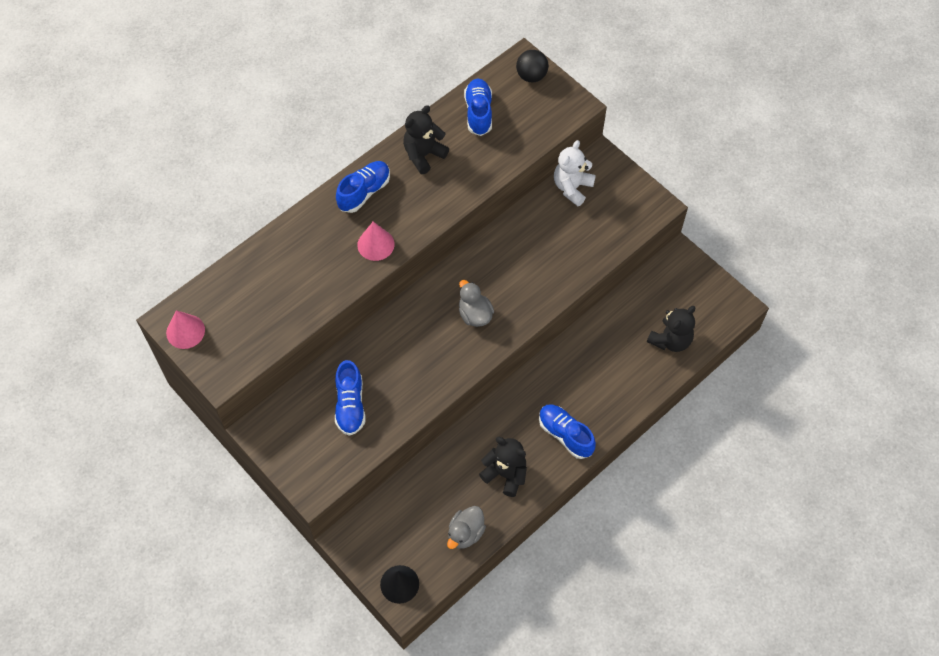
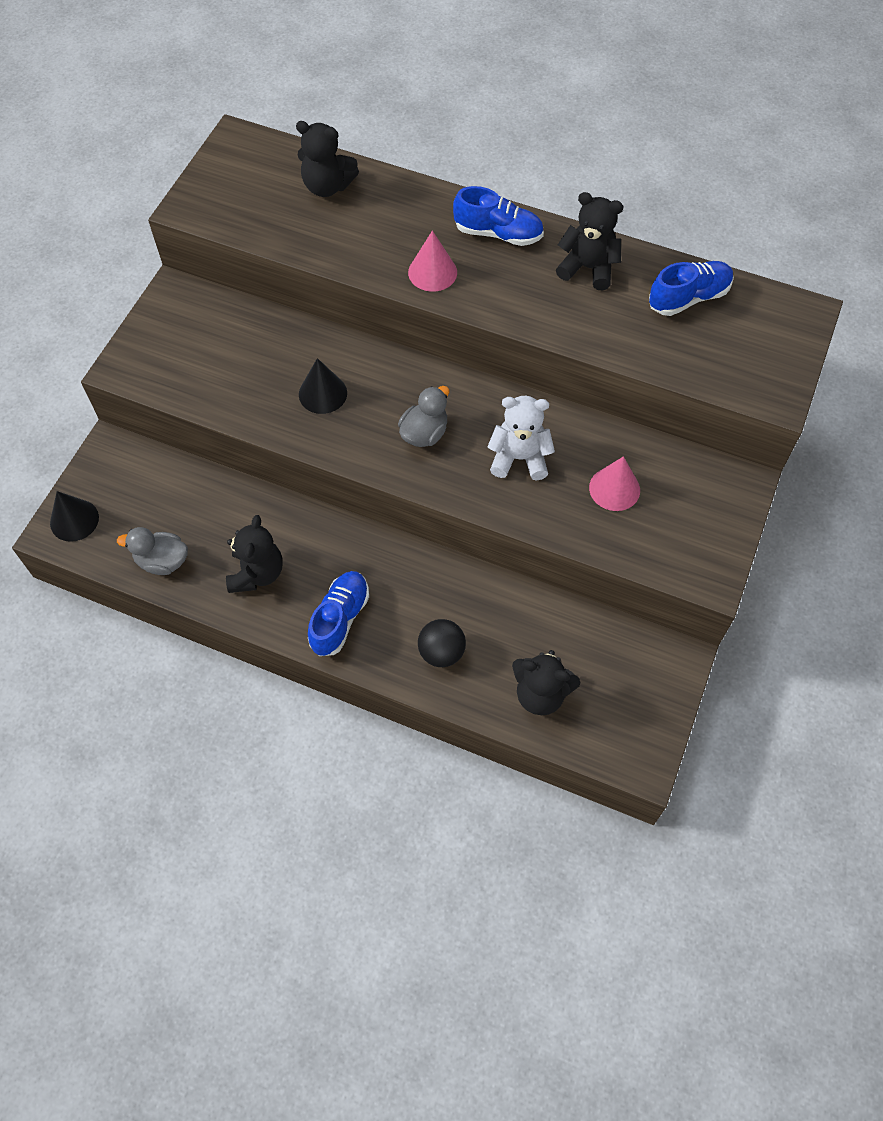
camera: 65 degrees right, 0 degrees up
(185, 331) = (229, 156): pink cone -> pink cone (614, 488)
(257, 278) = (327, 186): none -> black teddy bear
(350, 405) = (242, 360): blue shoe -> none
(408, 363) = (323, 393): none -> black cone
(531, 76) = (787, 331): black ball -> black ball (441, 652)
(572, 187) = (674, 467): white teddy bear -> white teddy bear (519, 458)

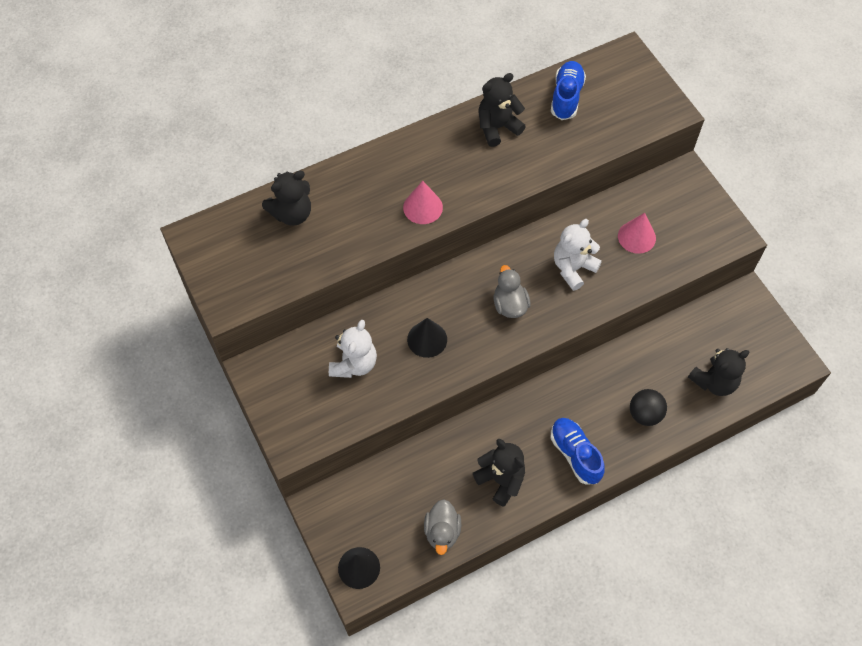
camera: 50 degrees left, 0 degrees up
(162, 561) = (442, 532): grey duck -> grey duck turned 45 degrees counterclockwise
(245, 356) = (354, 364): none -> white teddy bear
(498, 233) = (426, 152): blue shoe -> none

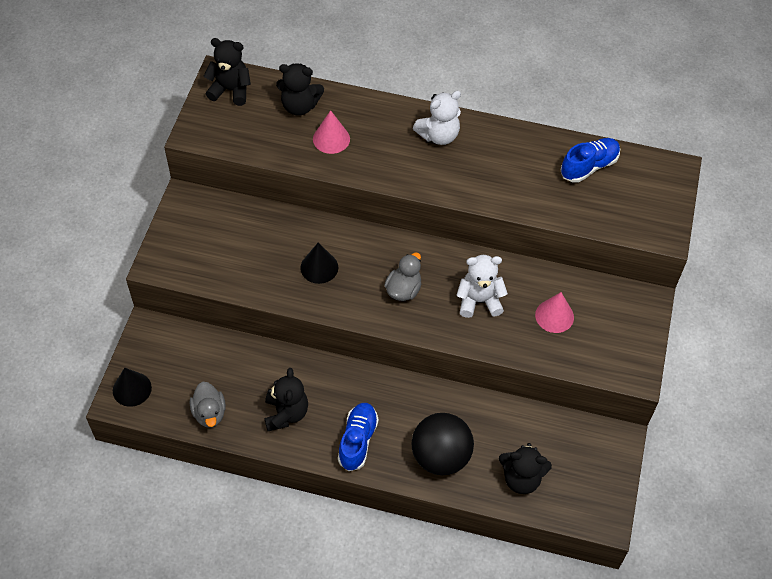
camera: 40 degrees right, 5 degrees down
(354, 364) = (252, 245): white teddy bear -> white teddy bear (438, 135)
(423, 207) = (394, 166): pink cone -> pink cone (331, 139)
(442, 532) = (209, 413): grey duck -> grey duck turned 60 degrees counterclockwise
(497, 127) = (510, 151): black teddy bear -> black teddy bear (230, 90)
(645, 414) = (440, 456): black ball -> black ball, size x1.66

